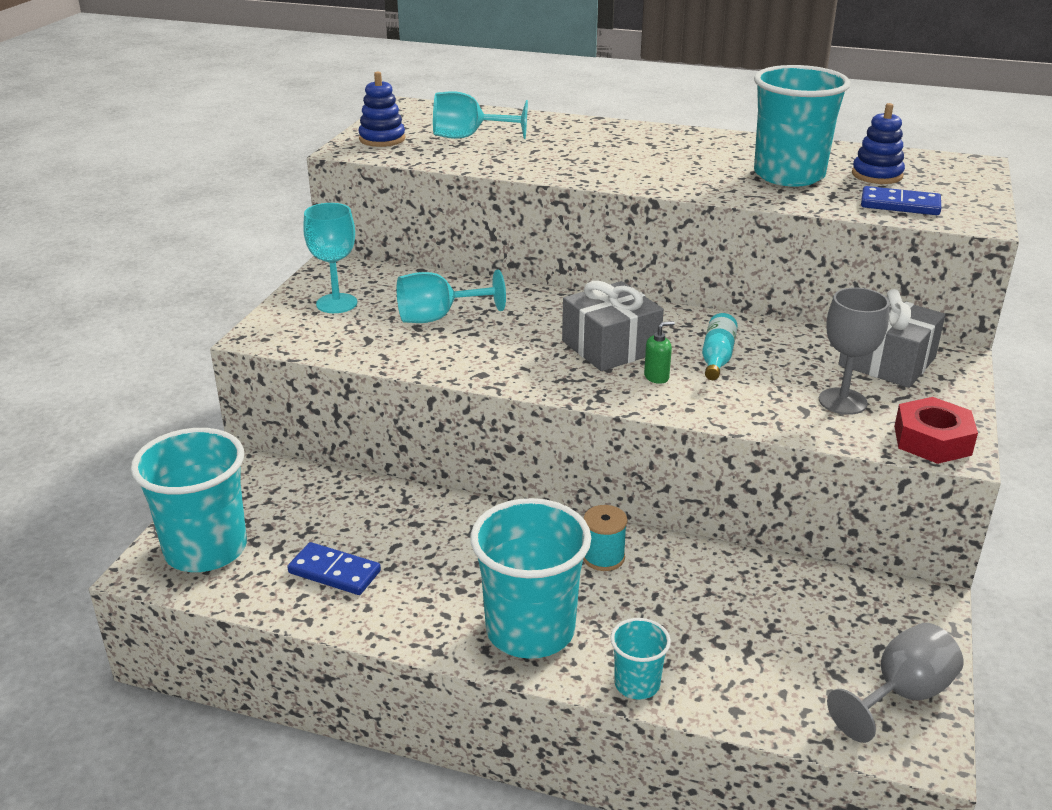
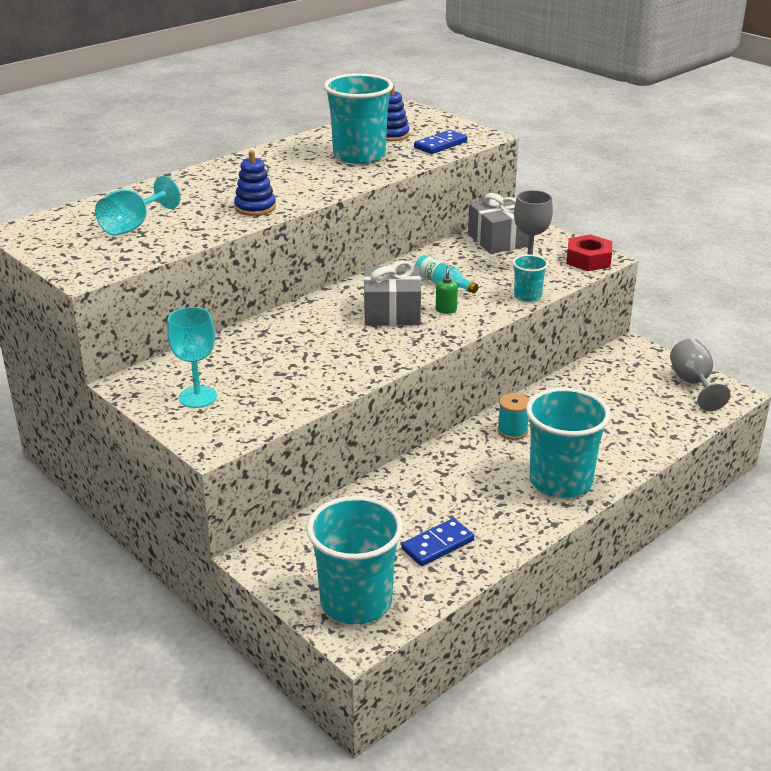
camera: 60 degrees left, 0 degrees up
(382, 139) = (82, 258): blue stacking toy -> blue stacking toy (255, 207)
(438, 317) = (275, 361): turquoise goblet -> none
(637, 684) = (633, 460): turquoise cup -> turquoise cup (527, 296)

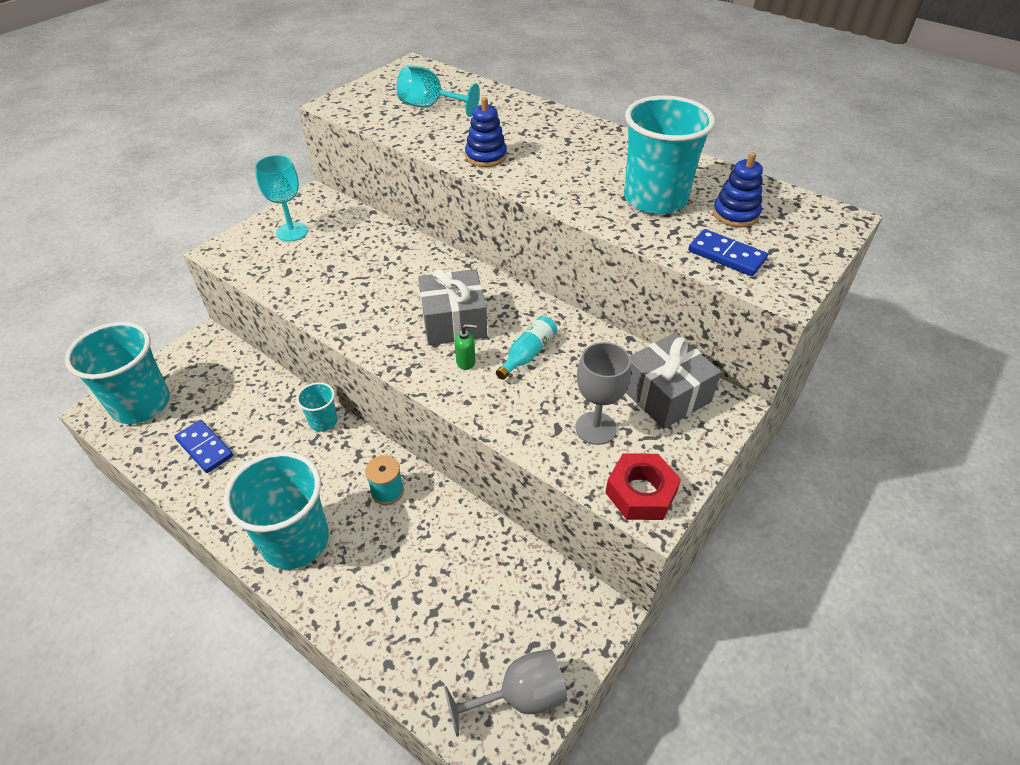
camera: 80 degrees right, 15 degrees up
(527, 296) = (515, 431): turquoise cup -> turquoise cup (323, 421)

